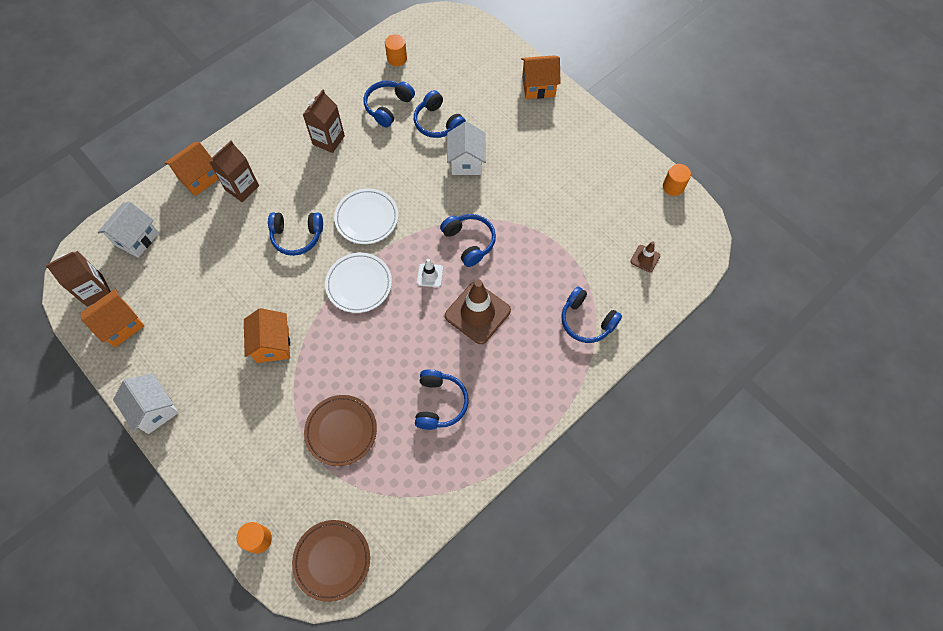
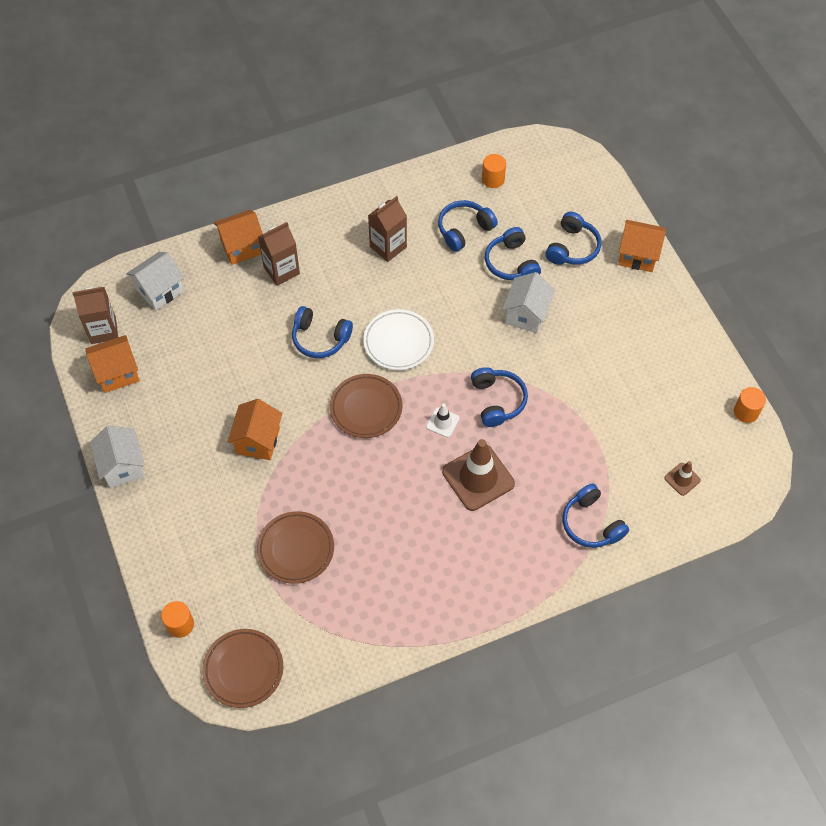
camera: 20 degrees right, 5 degrees down
(359, 284) = (366, 408): white plate -> brown plate
(440, 403) = (405, 555): blue headphones -> blue headphones (572, 247)

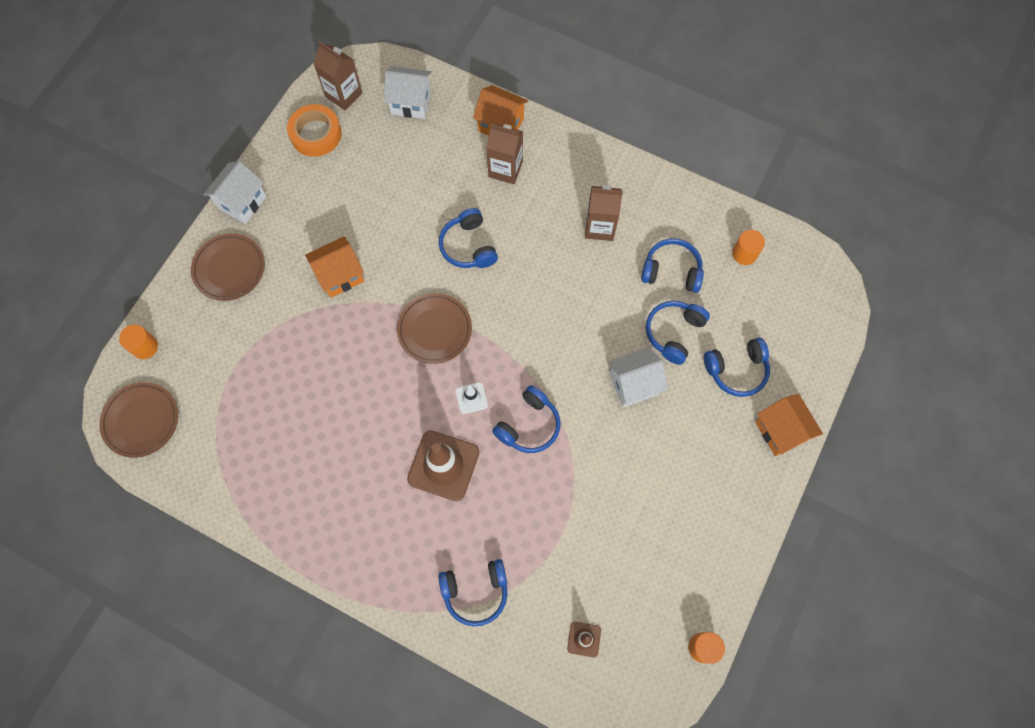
camera: 50 degrees right, 10 degrees up
(117, 373) = (316, 134): orange house -> orange tape
(296, 549) = (269, 377): brown plate -> brown plate (229, 269)
(398, 342) = (517, 306): white plate -> none
(591, 524) = (475, 592): blue headphones -> blue headphones turned 120 degrees counterclockwise

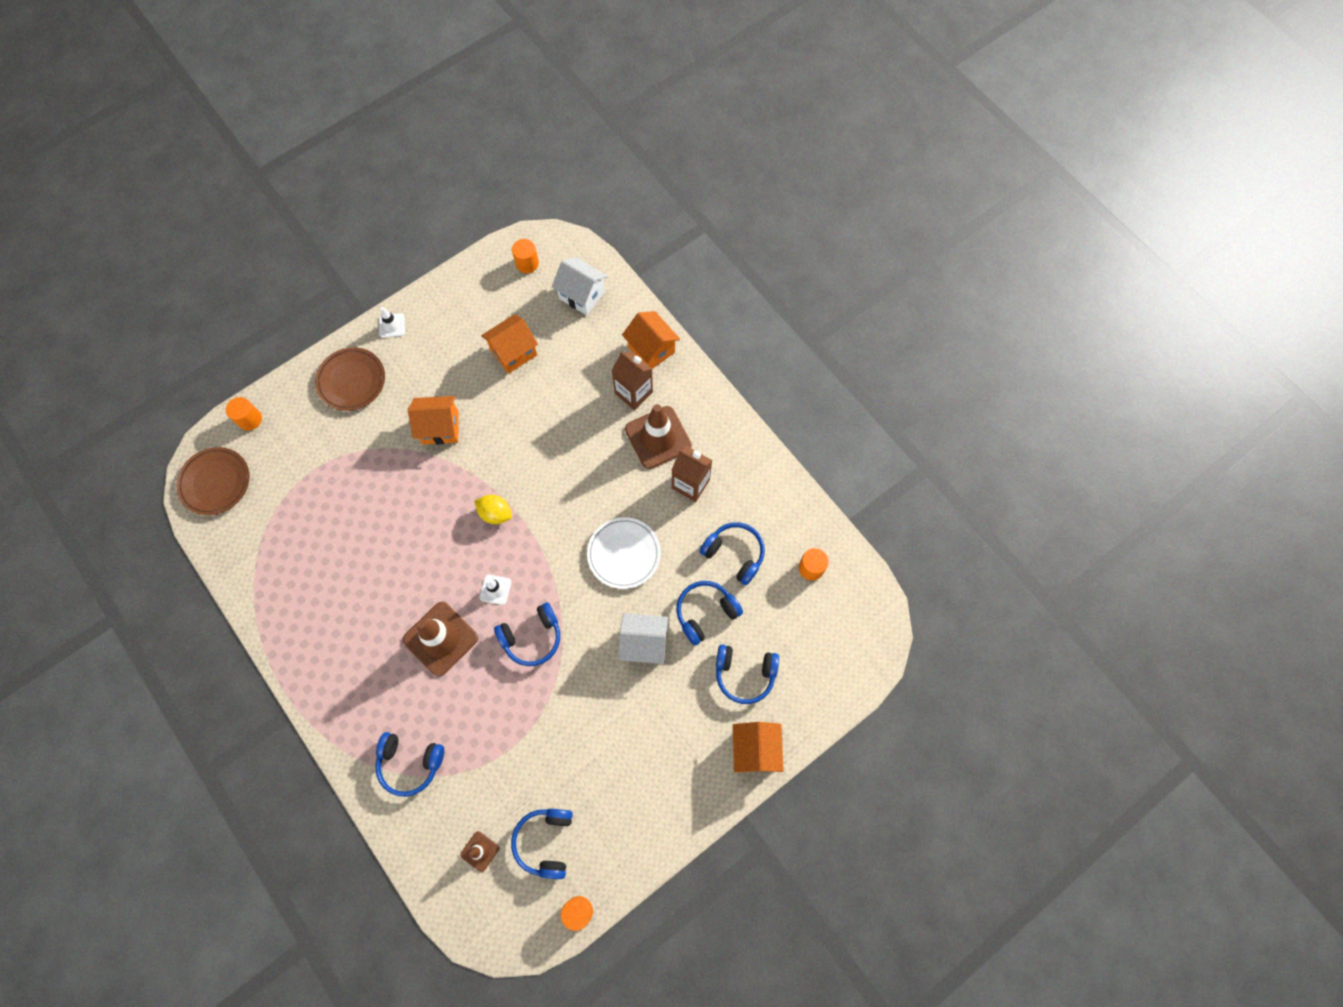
camera: 25 degrees right, 0 degrees up
(242, 202) = (392, 325): white house -> white traffic cone
(316, 134) = (485, 290): orange tape -> none
(344, 95) = (527, 263): brown carton -> orange cylinder
(374, 179) = (513, 352): none -> orange house
(435, 330) = (495, 513): brown plate -> yellow lemon
(468, 246) = (564, 450): blue headphones -> blue headphones (545, 841)
(549, 199) = (658, 437): none -> brown traffic cone
(573, 314) = (624, 554): none -> white plate

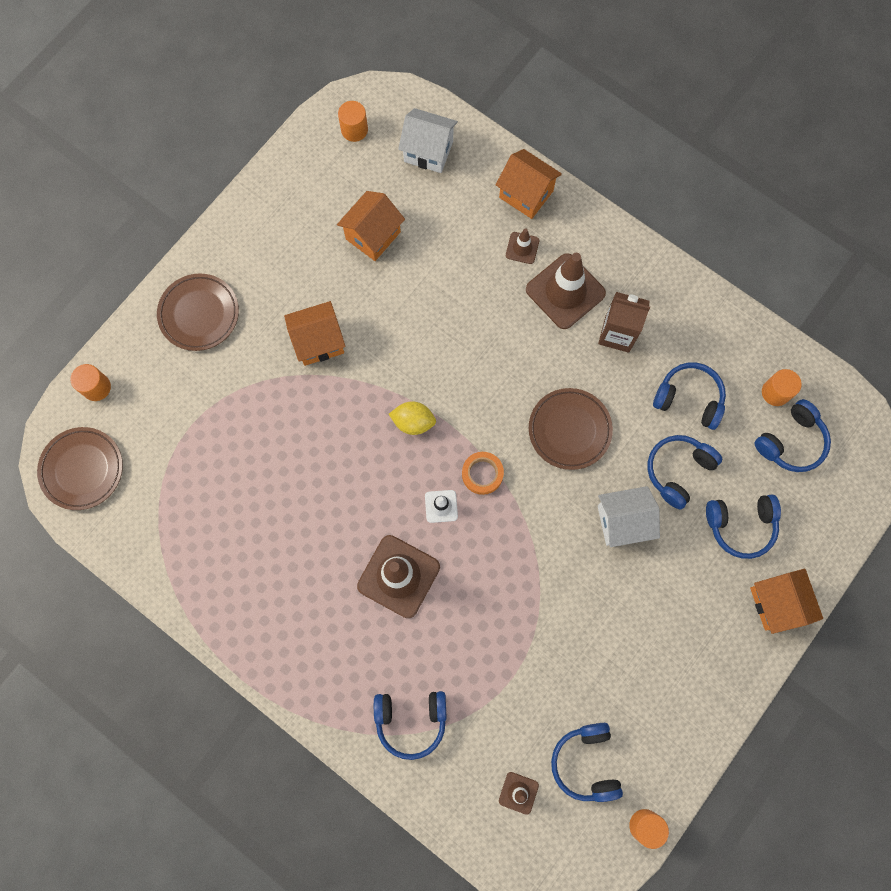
camera: 15 degrees left, 5 degrees up
(392, 325) = (223, 239): white traffic cone -> none
(532, 637) = (499, 548): blue headphones -> blue headphones (791, 442)
(538, 572) = (482, 474): none -> orange tape
(624, 554) = (569, 430): white plate -> brown plate
(633, 393) = (522, 248): brown carton -> brown traffic cone

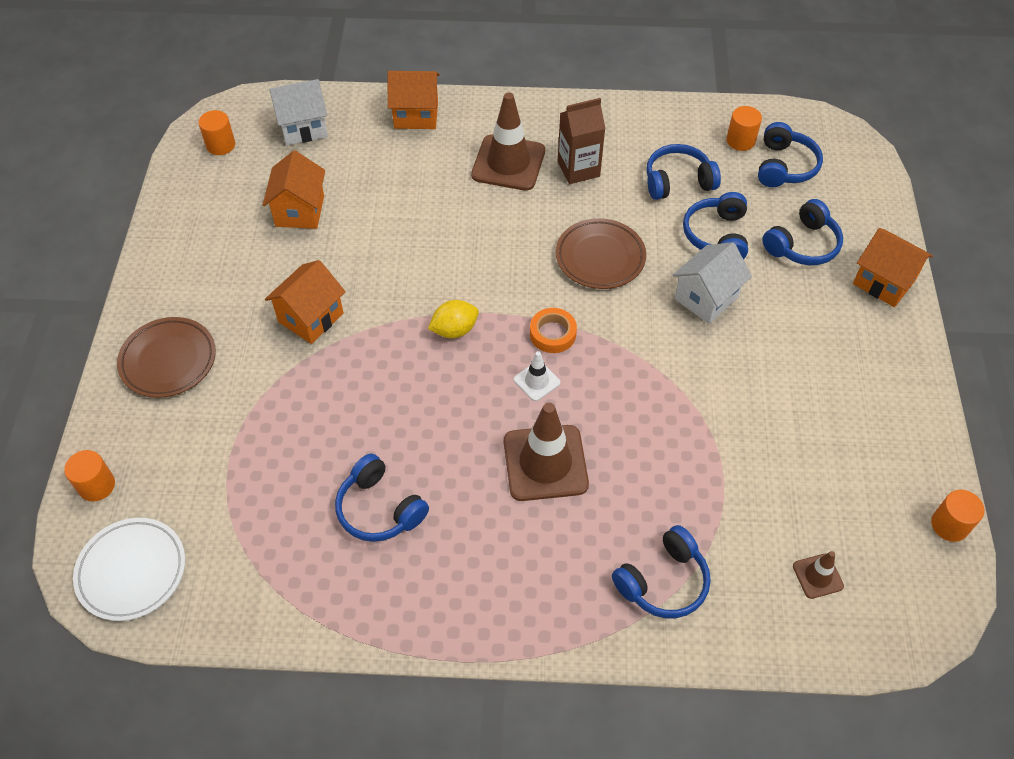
camera: 35 degrees left, 20 degrees down
(82, 469) = (132, 571): brown plate -> white plate
(522, 248) = (444, 152): brown traffic cone -> none
(586, 762) = (851, 507): blue headphones -> blue headphones (379, 509)

